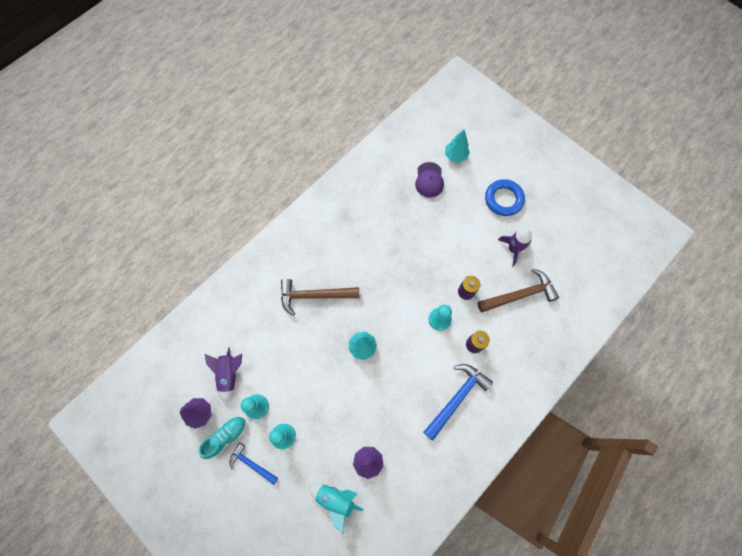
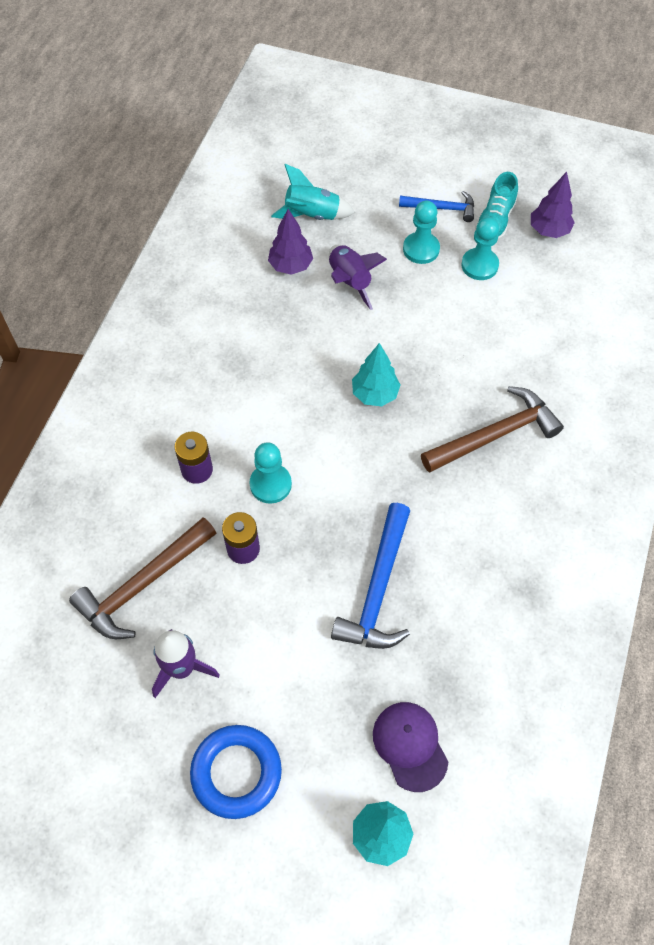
camera: 155 degrees right, 10 degrees down
(229, 374) = (544, 285): purple rocket -> purple rocket (349, 282)
(457, 398) = (196, 385): blue hammer -> blue hammer (377, 589)

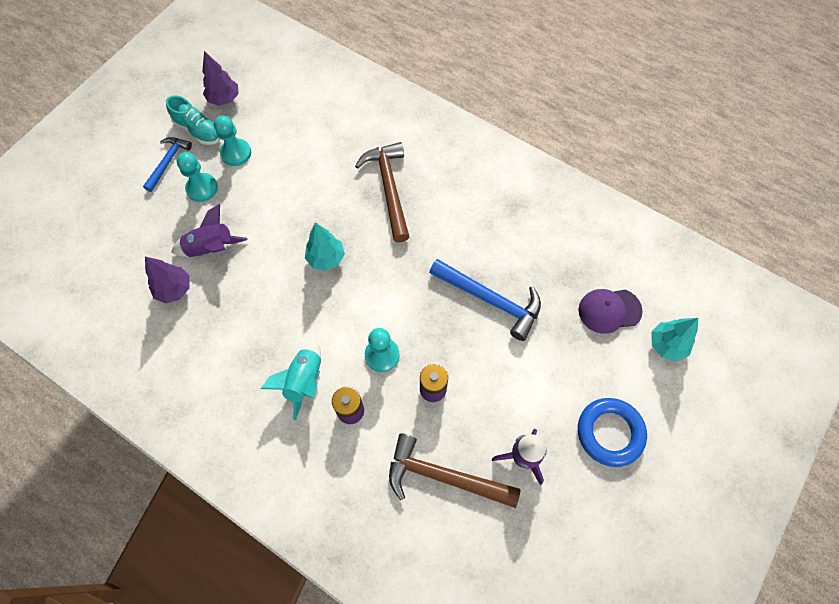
camera: 75 degrees left, 5 degrees up
(142, 585) = (443, 476): brown hammer -> brown hammer turned 135 degrees clockwise
(312, 215) = (127, 259): turquoise rocket -> turquoise rocket (304, 381)

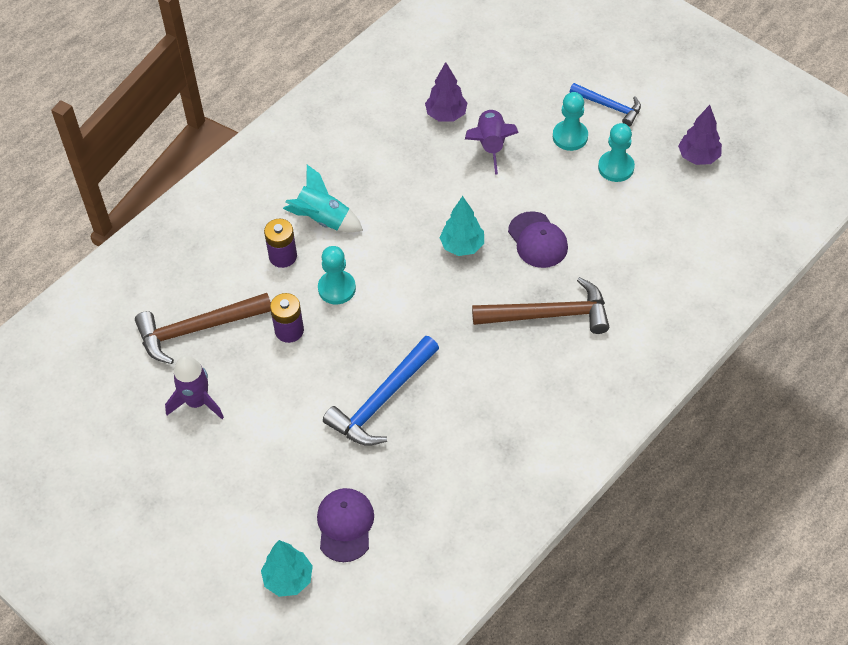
camera: 100 degrees right, 10 degrees down
(198, 130) = (652, 133): turquoise shoe -> none
(315, 202) = (537, 240): none -> purple cap
(443, 476) = (197, 329): brown hammer -> brown hammer turned 135 degrees counterclockwise
(610, 433) = (201, 492): blue ring -> none

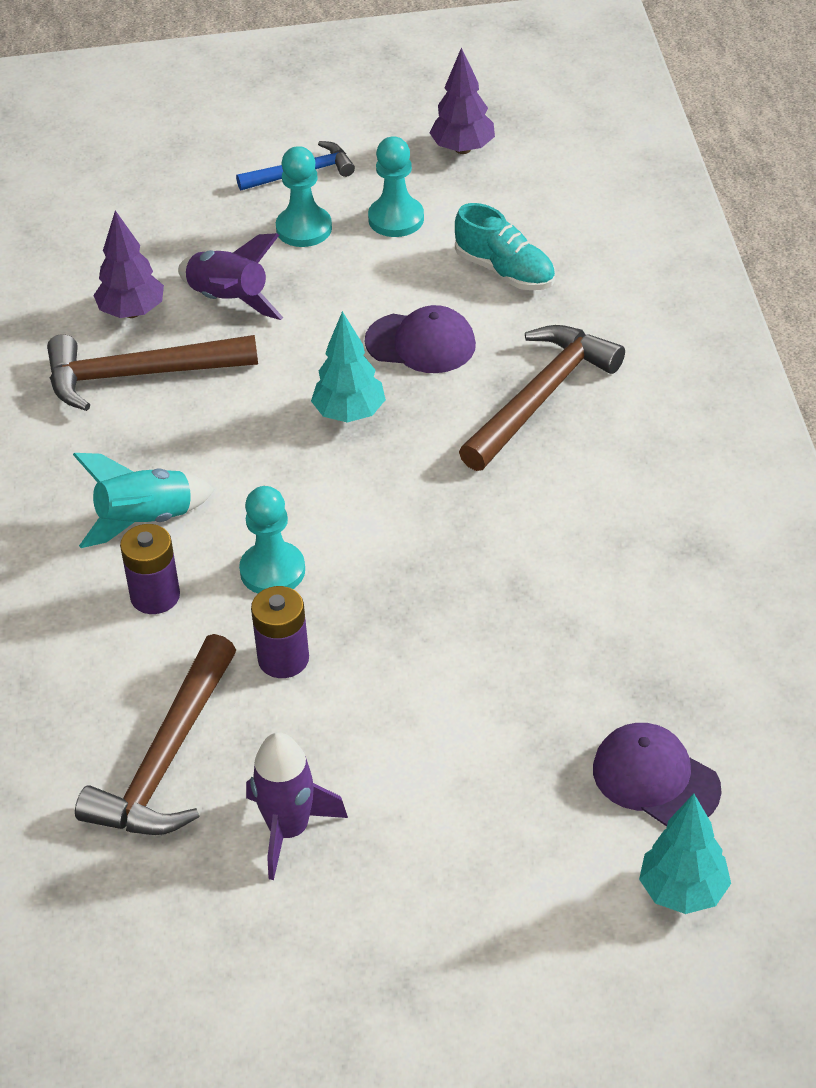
camera: 50 degrees left, 10 degrees down
(382, 400) = (499, 627): blue hammer -> none
(409, 148) = (138, 375): none -> brown hammer
(624, 238) = (505, 271): none -> turquoise shoe

